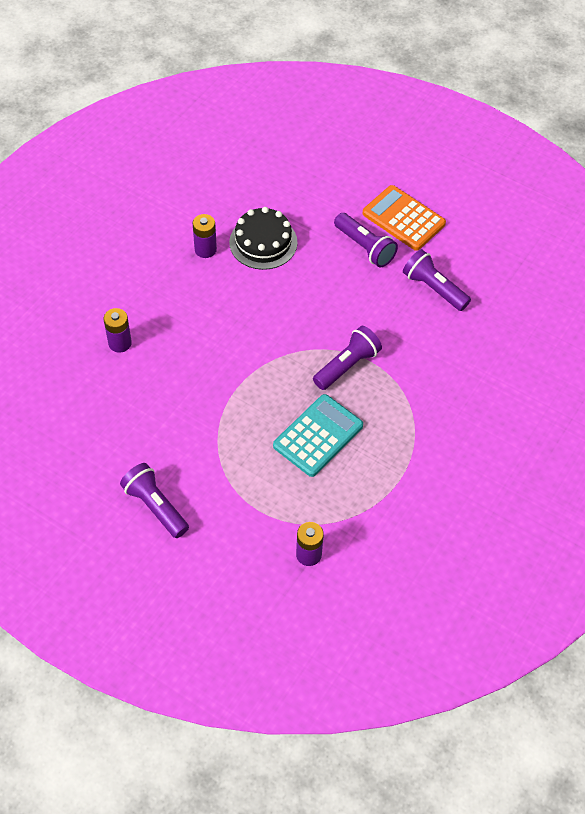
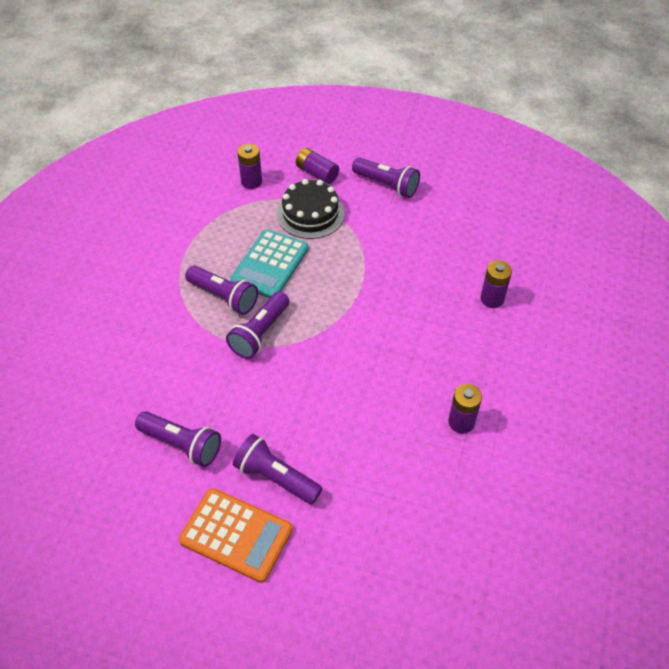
camera: 165 degrees right, 5 degrees down
(228, 546) = (317, 173): none -> purple battery
(263, 242) = (400, 450): black cake -> black cake (310, 214)
(373, 411) = (224, 297): none -> purple flashlight

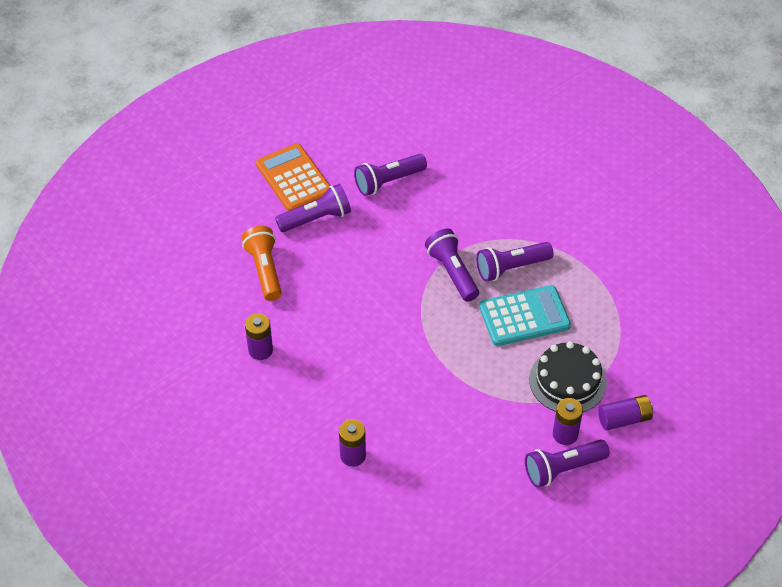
camera: 125 degrees right, 0 degrees up
(236, 535) = (294, 178): orange calculator -> orange calculator turned 90 degrees clockwise
(251, 182) = (649, 358): purple battery -> purple battery (565, 434)
(270, 265) = (524, 316): turquoise calculator -> turquoise calculator turned 105 degrees clockwise
(374, 480) = (265, 270): none -> orange flashlight

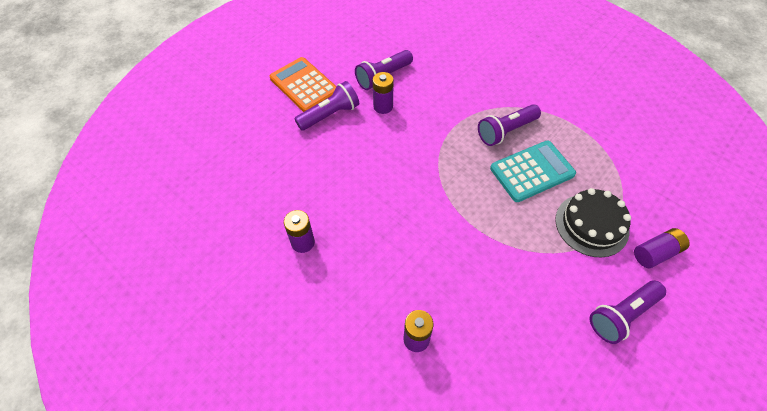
camera: 10 degrees left, 5 degrees up
(265, 270) = (293, 166): orange flashlight -> none
(452, 272) = (458, 142): purple flashlight -> none
(565, 434) = (610, 278): purple battery -> purple battery (383, 106)

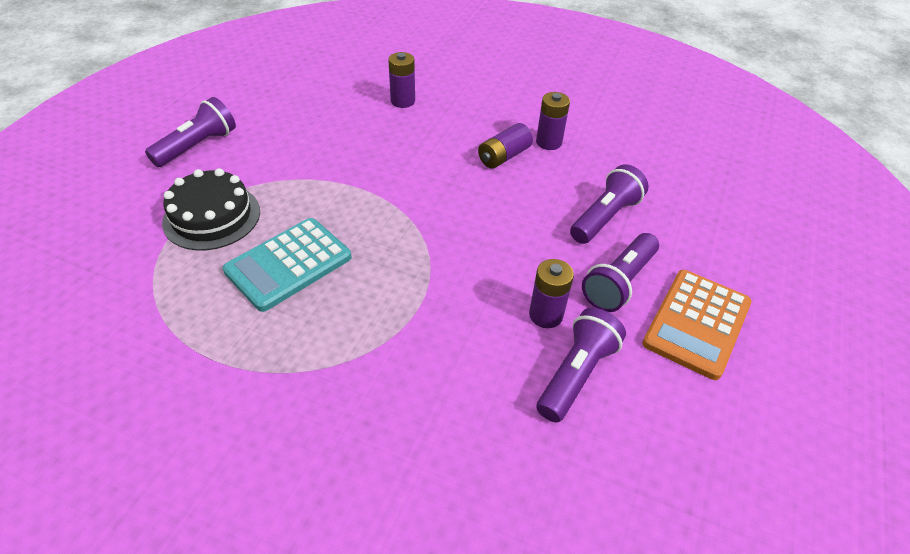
camera: 160 degrees right, 10 degrees down
(304, 85) = (696, 323): orange calculator -> orange calculator turned 90 degrees clockwise
(506, 131) = (331, 317): purple flashlight -> purple flashlight (605, 217)
(656, 253) = (135, 203): purple battery -> purple battery (504, 156)

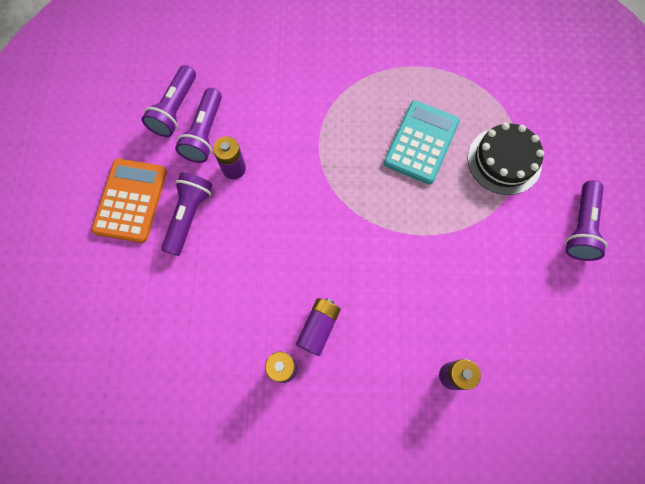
camera: 160 degrees right, 25 degrees up
(605, 217) = (210, 282): purple flashlight -> purple flashlight (175, 109)

